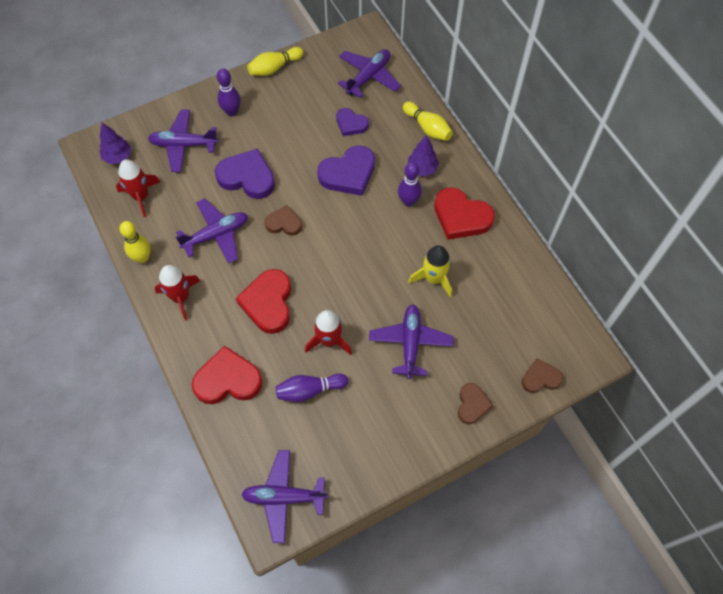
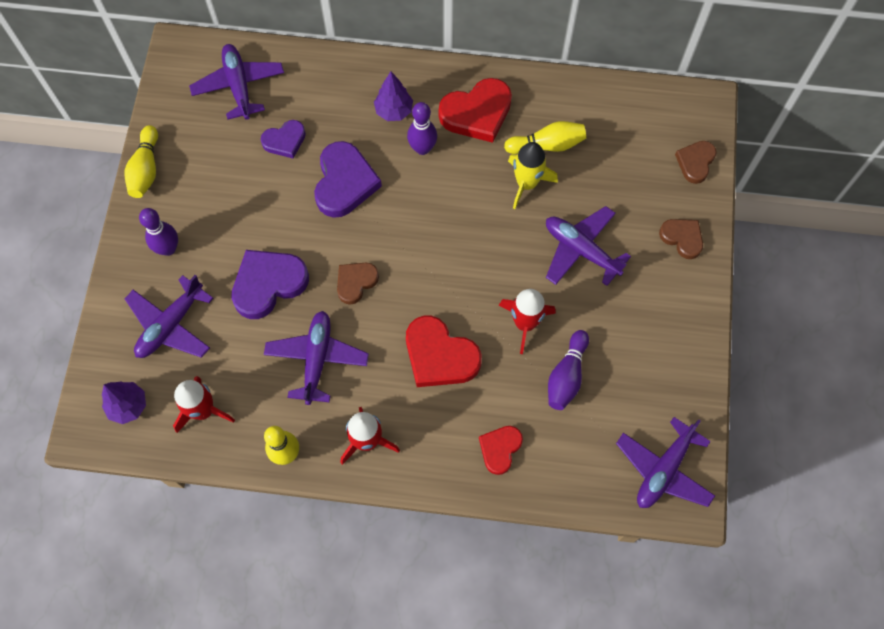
camera: 55 degrees left, 5 degrees up
(228, 380) = (500, 449): red heart -> red heart, size x0.59
(427, 127) = (349, 73): yellow bowling pin -> yellow bowling pin (547, 145)

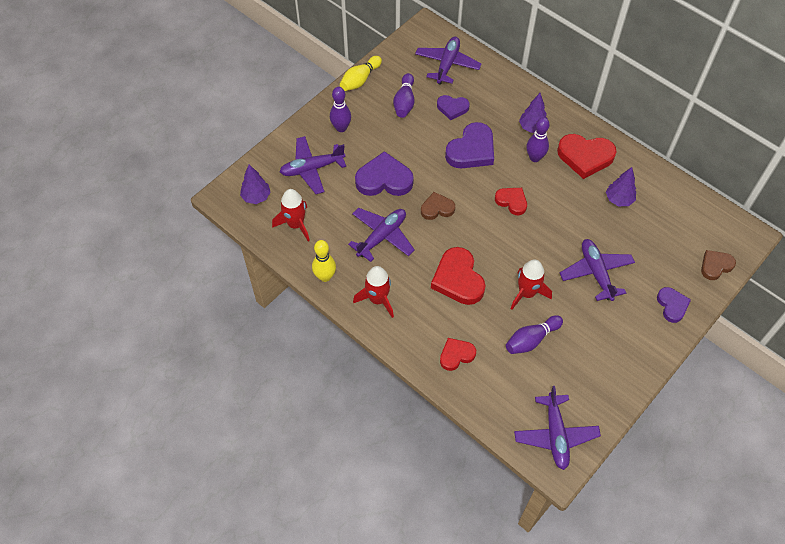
camera: 35 degrees right, 10 degrees down
(222, 167) = (404, 102): none -> purple bowling pin
(434, 220) = (512, 201): none -> red heart
(526, 183) = (588, 214): yellow rocket -> none
(547, 145) = (619, 200): yellow bowling pin -> purple tree
(663, 470) = (555, 435): purple plane -> purple plane turned 75 degrees counterclockwise
(682, 238) = (672, 305): brown heart -> purple heart

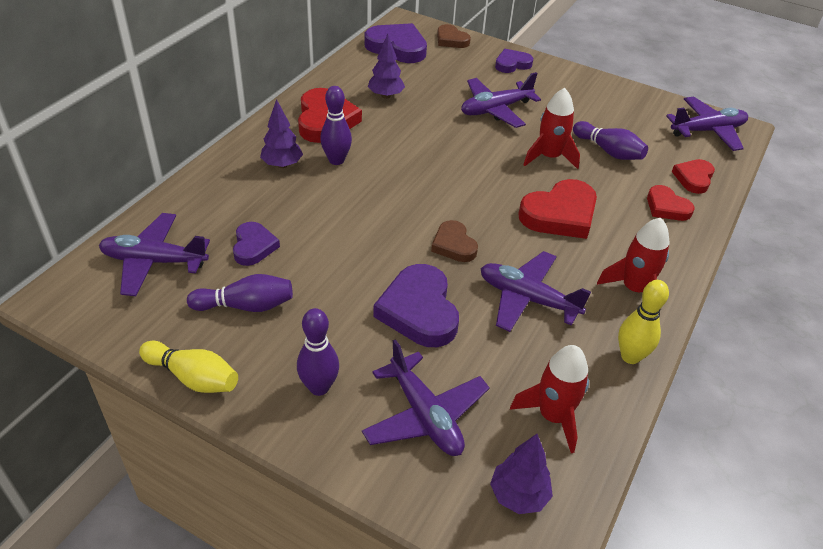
camera: 105 degrees left, 15 degrees down
(471, 150) = (336, 219): purple heart -> purple heart (397, 47)
(512, 201) = (417, 176): red heart -> red heart (693, 178)

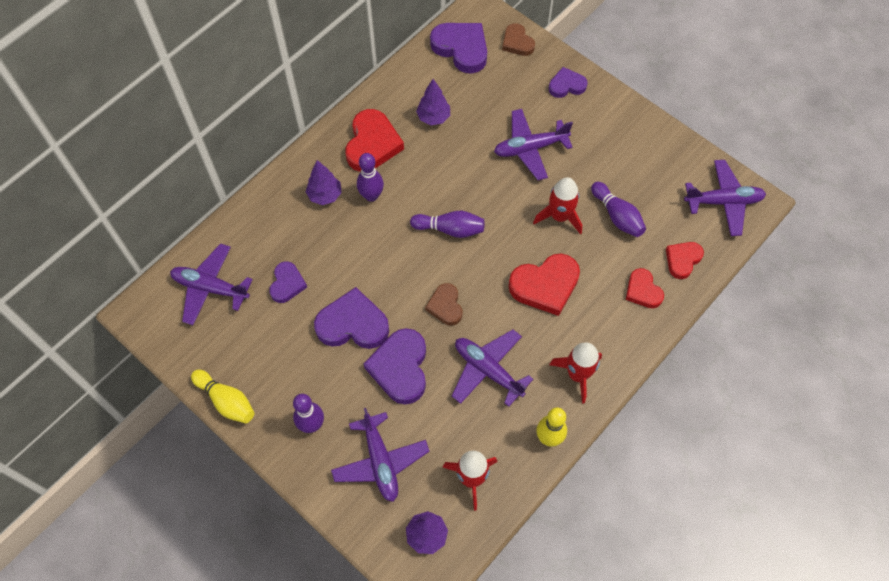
camera: 15 degrees right, 20 degrees up
(246, 306) = (272, 342): purple bowling pin -> purple bowling pin (450, 229)
(346, 275) = (353, 324): none -> purple heart

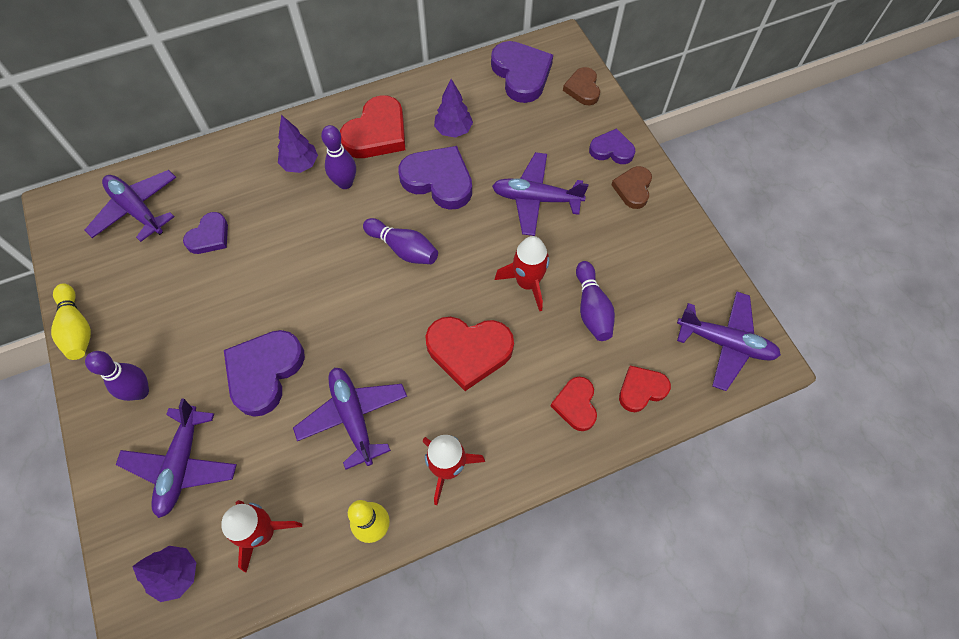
camera: 25 degrees right, 0 degrees up
(353, 324) = (246, 305): purple heart -> purple heart (438, 180)
(445, 306) = (350, 327): brown heart -> brown heart (633, 189)

